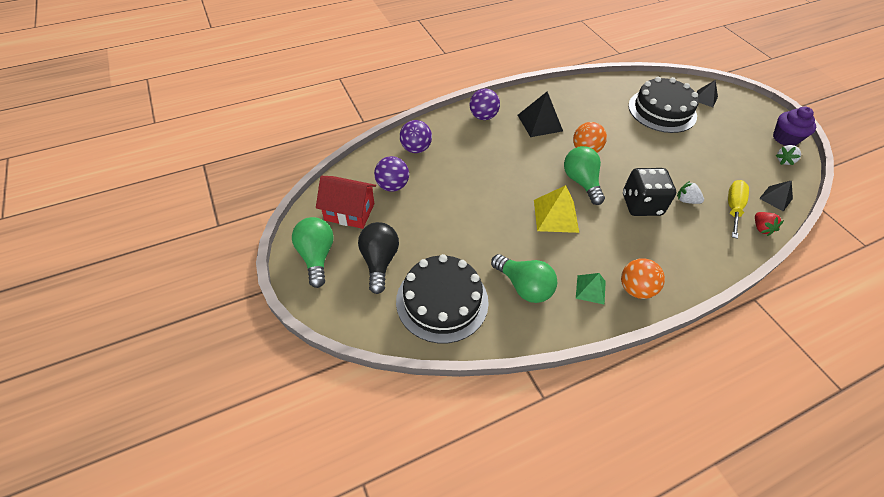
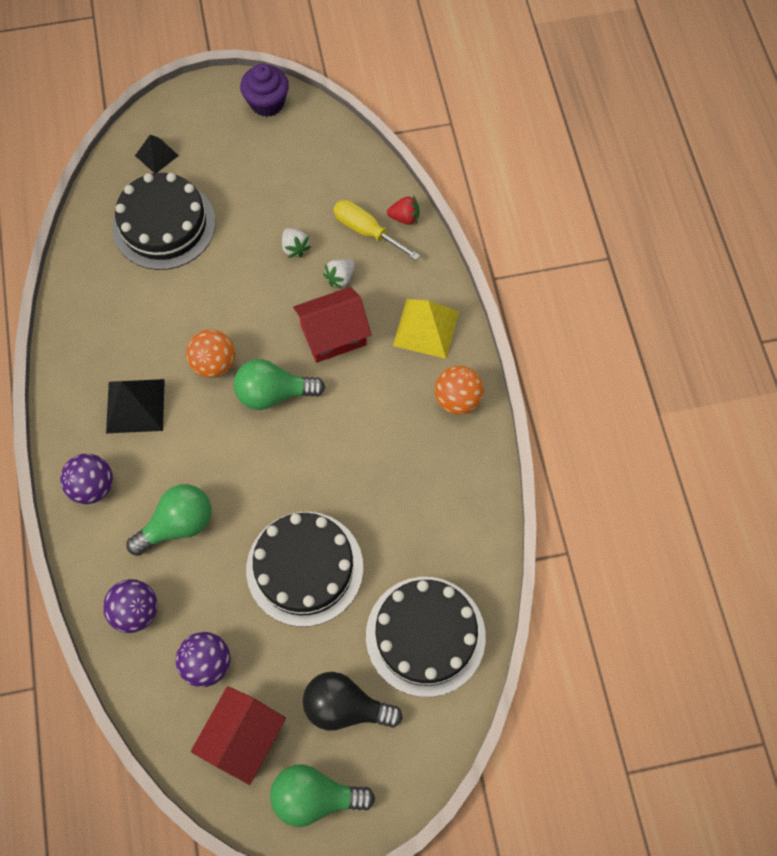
camera: 75 degrees left, 15 degrees up
(468, 221) = (304, 568): none -> black cake
(524, 286) = (426, 528): green light bulb -> green light bulb (178, 525)
(555, 216) = (324, 449): yellow pyramid -> yellow pyramid (426, 328)
(590, 289) = (447, 451): green pyramid -> none
(641, 205) = (333, 335): black dice -> red house
(776, 198) = (364, 175): black pyramid -> none
(784, 161) = (306, 128): white strawberry -> white strawberry (295, 248)

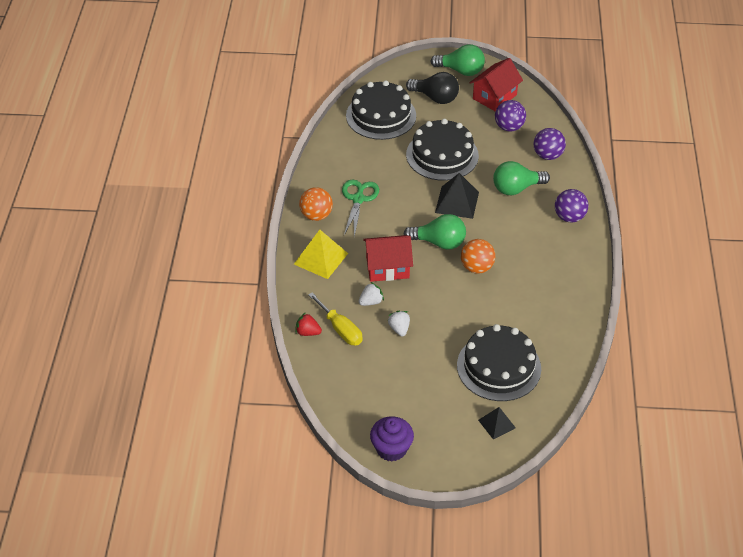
camera: 165 degrees left, 20 degrees down
(135, 405) = (536, 254): black pyramid -> black pyramid (457, 202)
(407, 444) = (358, 199): none -> green scissors

